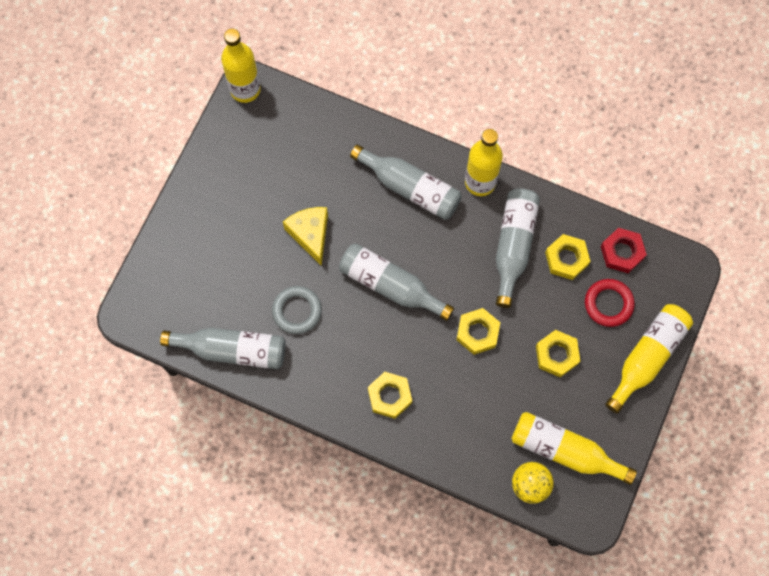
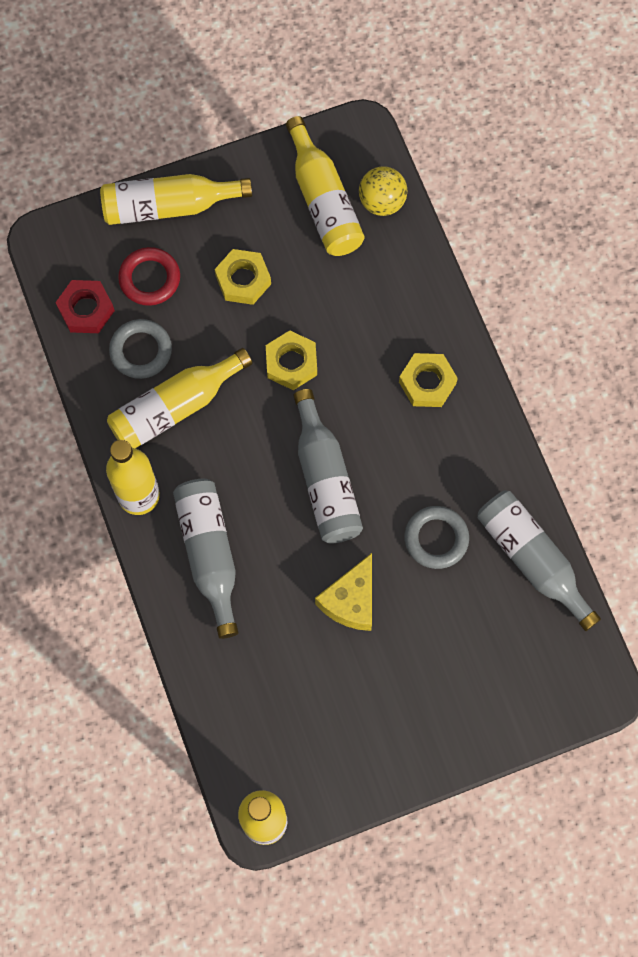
camera: 135 degrees left, 0 degrees up
(513, 246) = (175, 407): grey bottle -> yellow bottle
(566, 259) = (141, 351): yellow nut -> grey ring

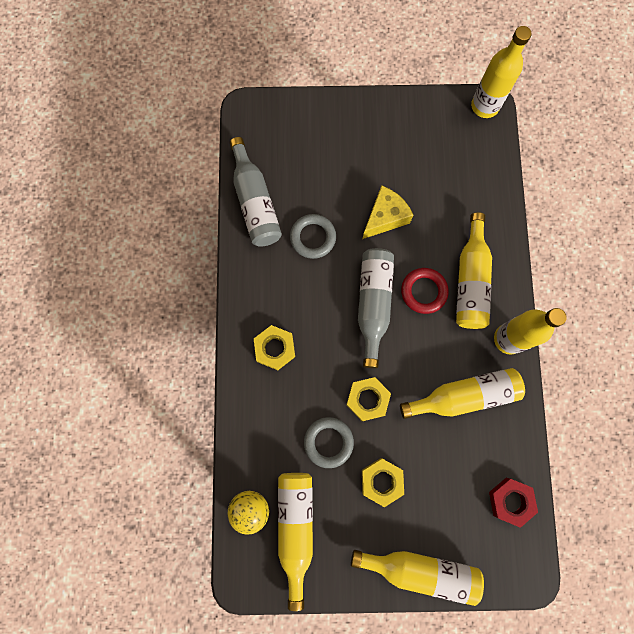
camera: 160 degrees left, 5 degrees up
(141, 351) = (477, 450): grey ring -> grey ring (328, 442)
(149, 279) = (454, 509): red ring -> red ring (423, 291)
(209, 554) = (470, 281): grey bottle -> yellow bottle

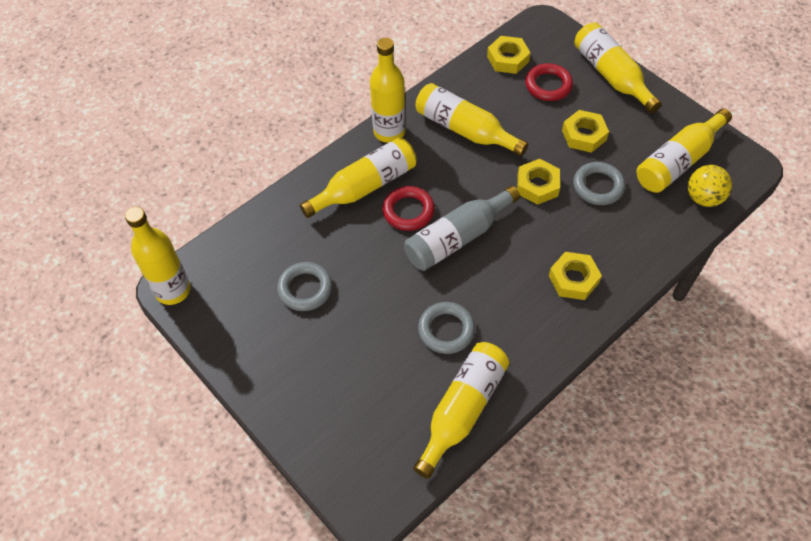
camera: 130 degrees left, 20 degrees down
(255, 202) = (462, 409): grey bottle -> yellow bottle
(385, 217) = (368, 288): yellow cheese -> none
(418, 180) = (305, 289): none -> grey ring
(454, 505) = (548, 85): none -> red ring
(510, 501) = (508, 59): red nut -> yellow nut

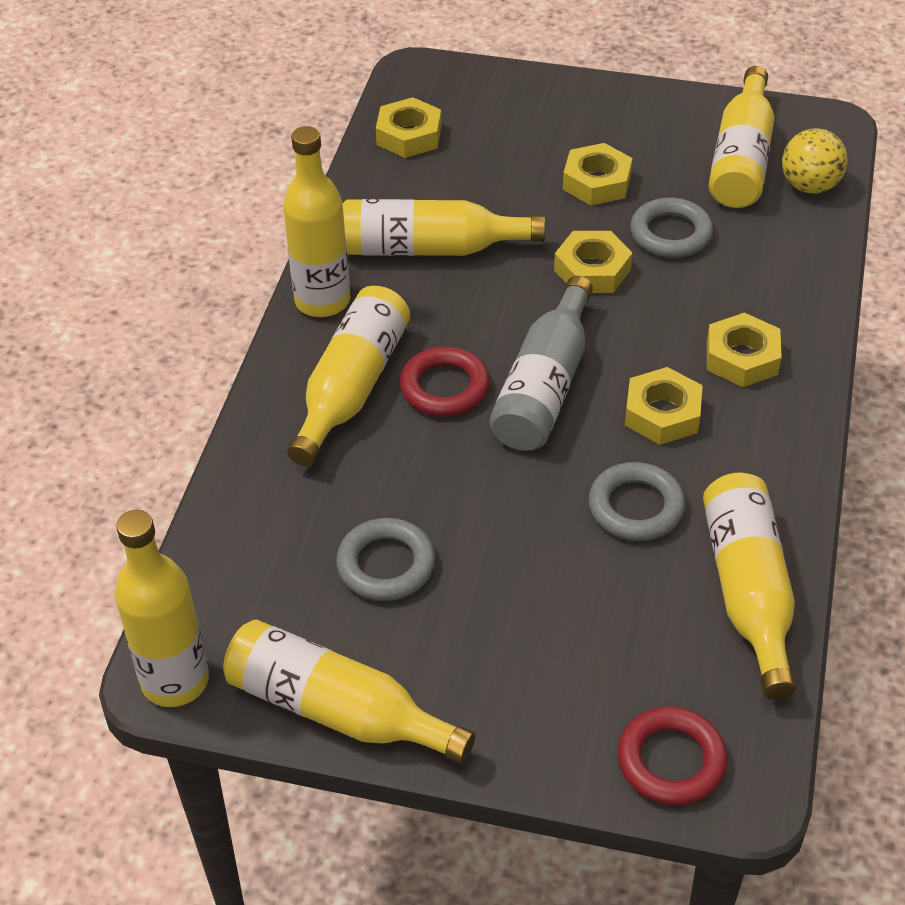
camera: 35 degrees left, 10 degrees down
(504, 287) = (662, 413): none -> yellow nut
(548, 85) = (494, 144): red ring -> red ring (671, 761)
(611, 75) = (566, 96): yellow bottle -> yellow bottle (337, 710)

